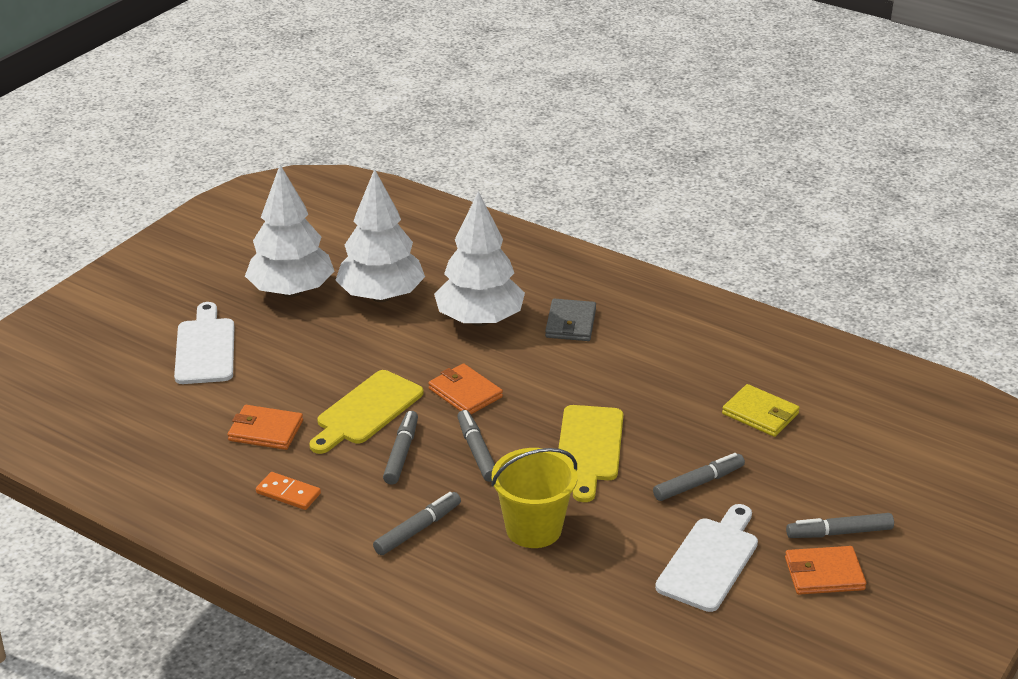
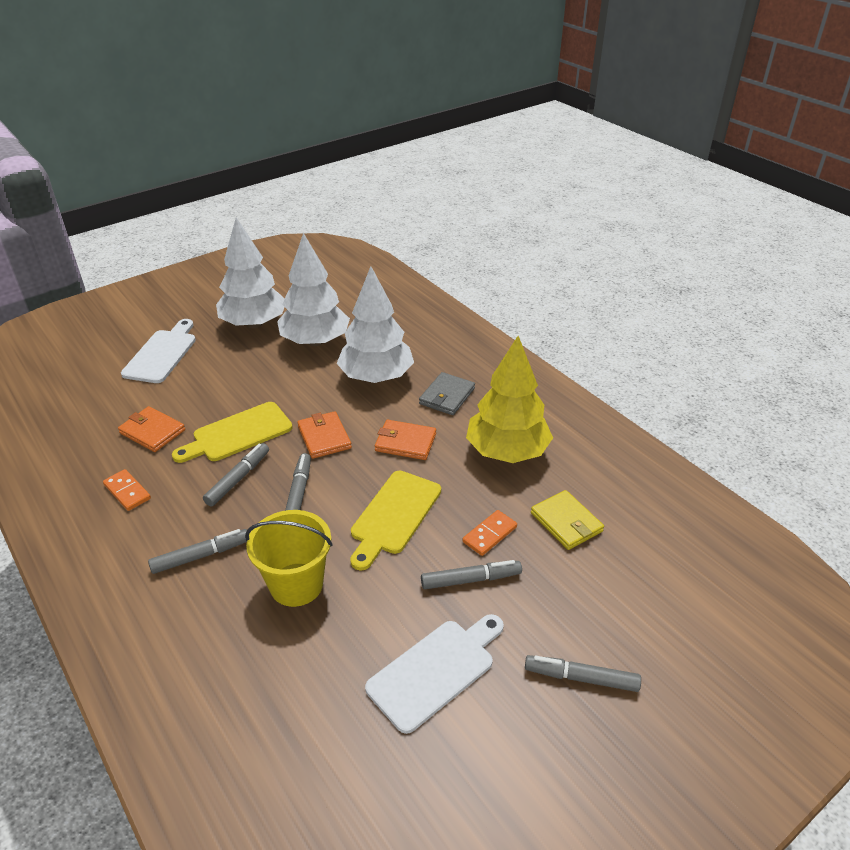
camera: 20 degrees right, 5 degrees up
(666, 364) = (507, 452): none -> yellow tree
(693, 441) = (489, 534): none -> orange domino
(824, 574) = (542, 724): orange wallet -> orange wallet (405, 442)

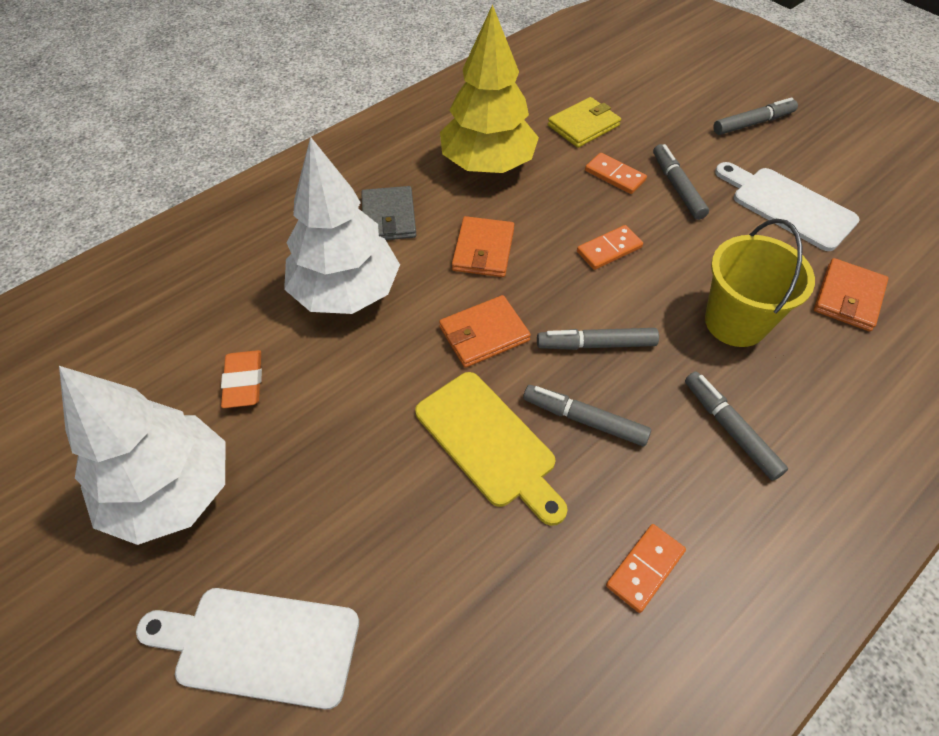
camera: 95 degrees left, 15 degrees up
(152, 431) = (499, 579): orange wallet -> orange wallet (848, 297)
(315, 341) = (244, 382): white tree -> orange eraser
(394, 516) = (609, 250): yellow cutting board -> orange domino
(447, 396) = (388, 217): grey wallet -> grey wallet turned 60 degrees clockwise
(581, 678) = (753, 123): grey marker -> grey marker turned 120 degrees counterclockwise

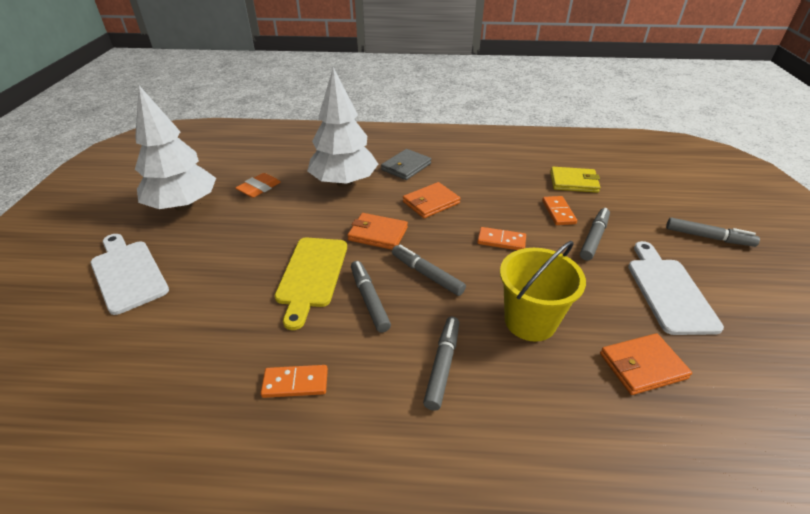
camera: 45 degrees right, 15 degrees down
(488, 164) = (488, 172): yellow tree -> none

